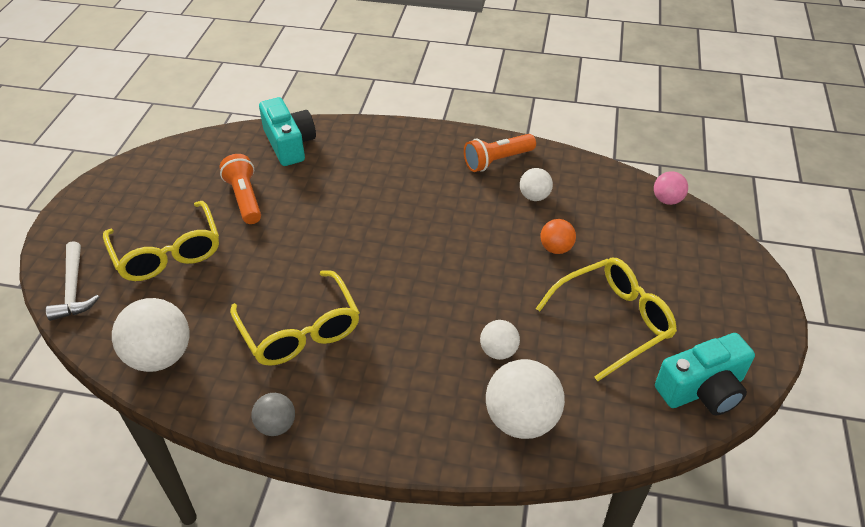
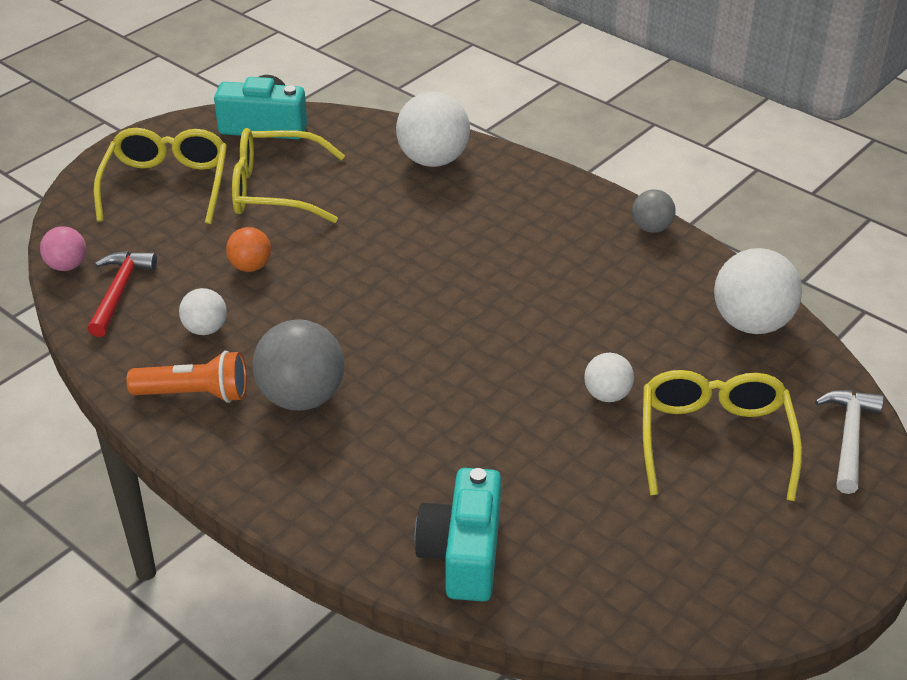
camera: 150 degrees left, 5 degrees down
(245, 198) = (579, 480): orange flashlight -> none
(300, 331) = (588, 292): yellow glasses -> yellow glasses (167, 185)
(437, 182) = (302, 397): none -> grey ball
(498, 351) = (405, 207): white ball -> white ball (607, 395)
(613, 197) = (119, 291): none -> red hammer

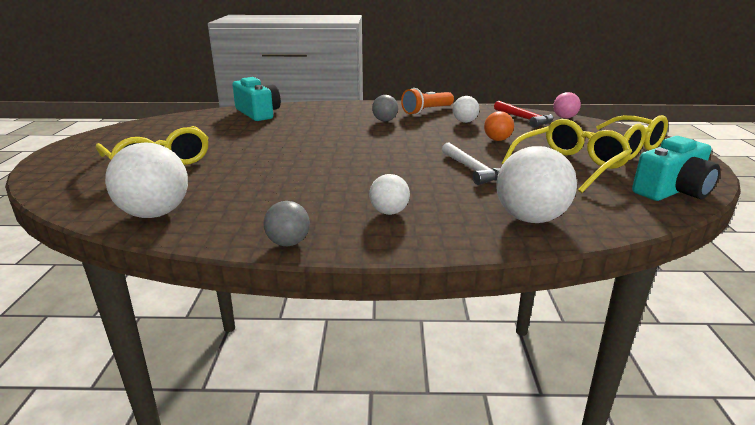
camera: 140 degrees right, 15 degrees down
(302, 397) = (385, 120): grey ball -> grey ball, size x0.55
(607, 395) = (237, 158): white ball -> white ball (389, 212)
(849, 437) = (63, 185): white hammer -> white hammer (473, 170)

